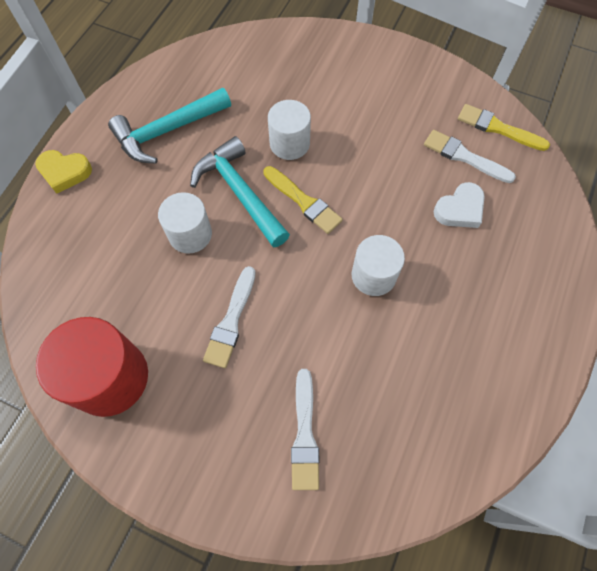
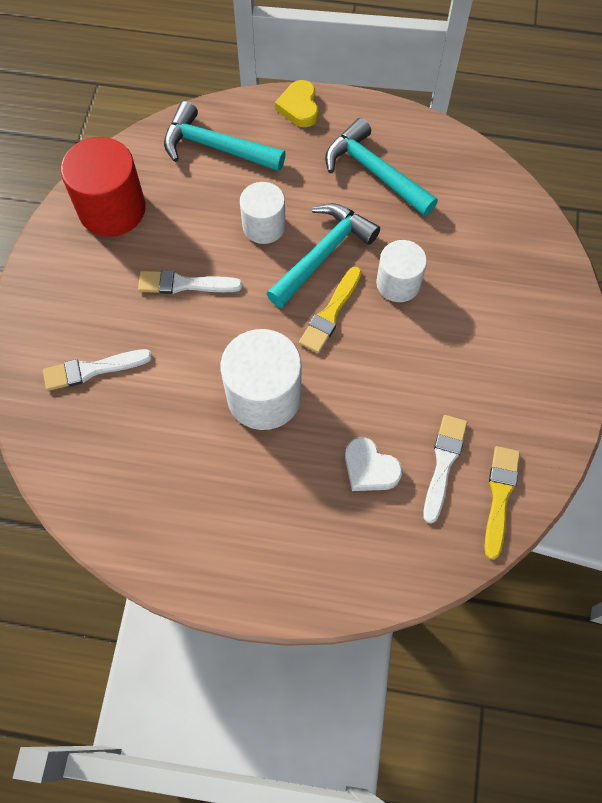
camera: 75 degrees right, 0 degrees up
(76, 257) = (216, 147): none -> turquoise hammer
(373, 275) = (264, 396): white cylinder -> white cylinder, size x1.58

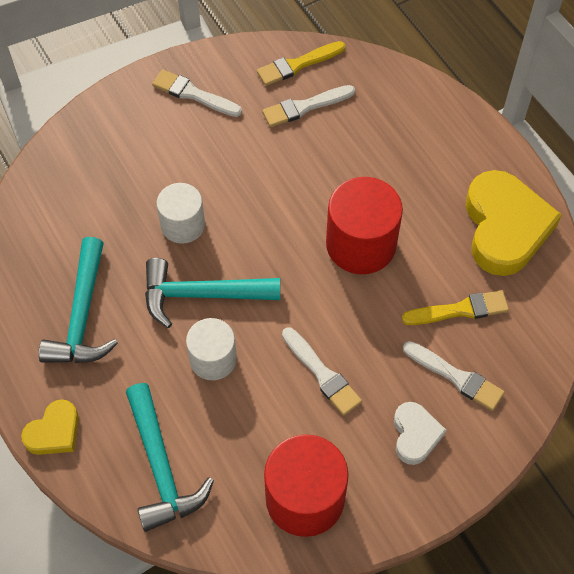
camera: 130 degrees left, 5 degrees down
(172, 525) = (505, 227): none -> yellow heart
(264, 396) = (361, 244): white cylinder -> red cylinder
(330, 313) = (252, 251): yellow brush -> yellow brush (460, 310)
(369, 468) = (350, 144): white heart -> white heart (415, 435)
(532, 382) = (193, 94): none -> white brush

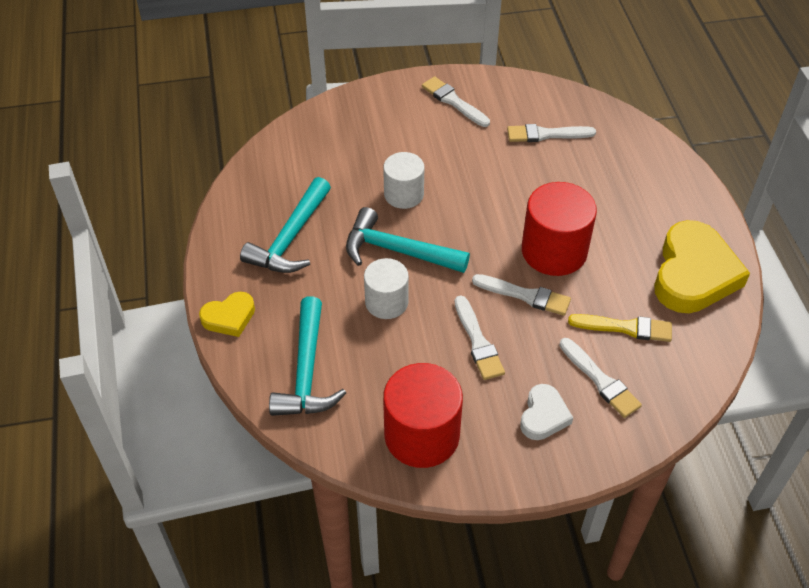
camera: 20 degrees right, 10 degrees down
(297, 65) = (552, 102): yellow brush -> none
(350, 305) = (525, 295): none -> white brush

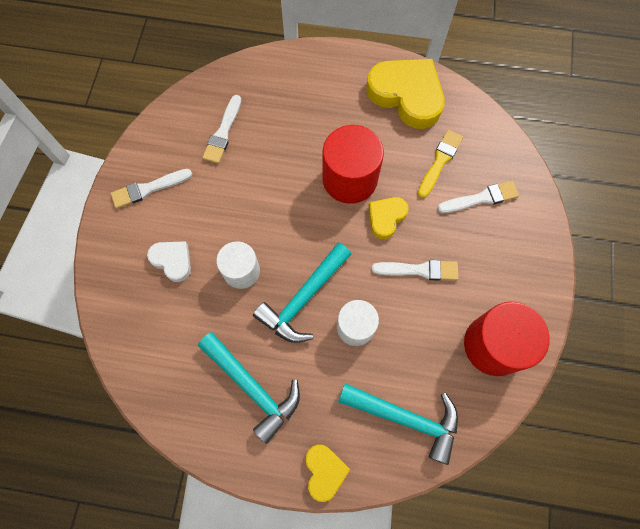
camera: 70 degrees left, 20 degrees up
(525, 295) = (386, 217): white brush -> yellow heart
(543, 416) = (500, 250): white heart -> white heart (172, 261)

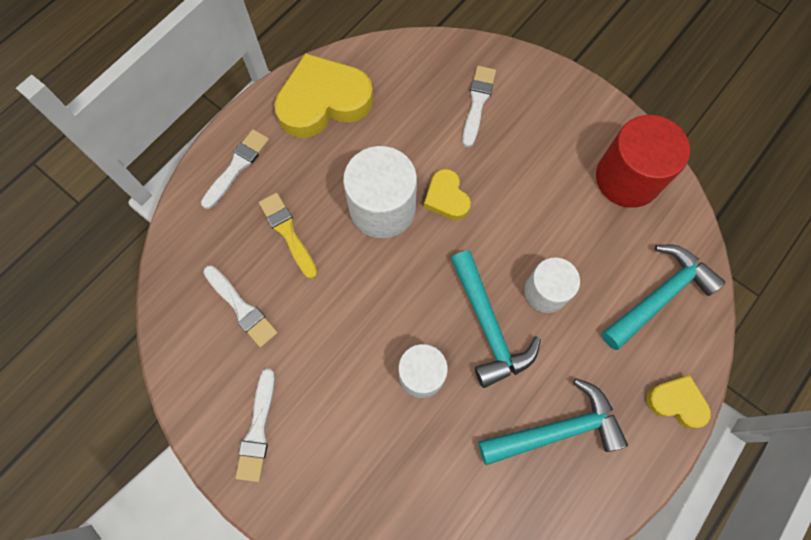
camera: 60 degrees left, 0 degrees up
(172, 261) = (365, 445): white heart -> none
(349, 179) = (382, 208): red cylinder -> white cylinder
(419, 270) = (519, 199): white brush -> white brush (237, 166)
(440, 161) = (416, 115): yellow brush -> yellow brush (287, 232)

